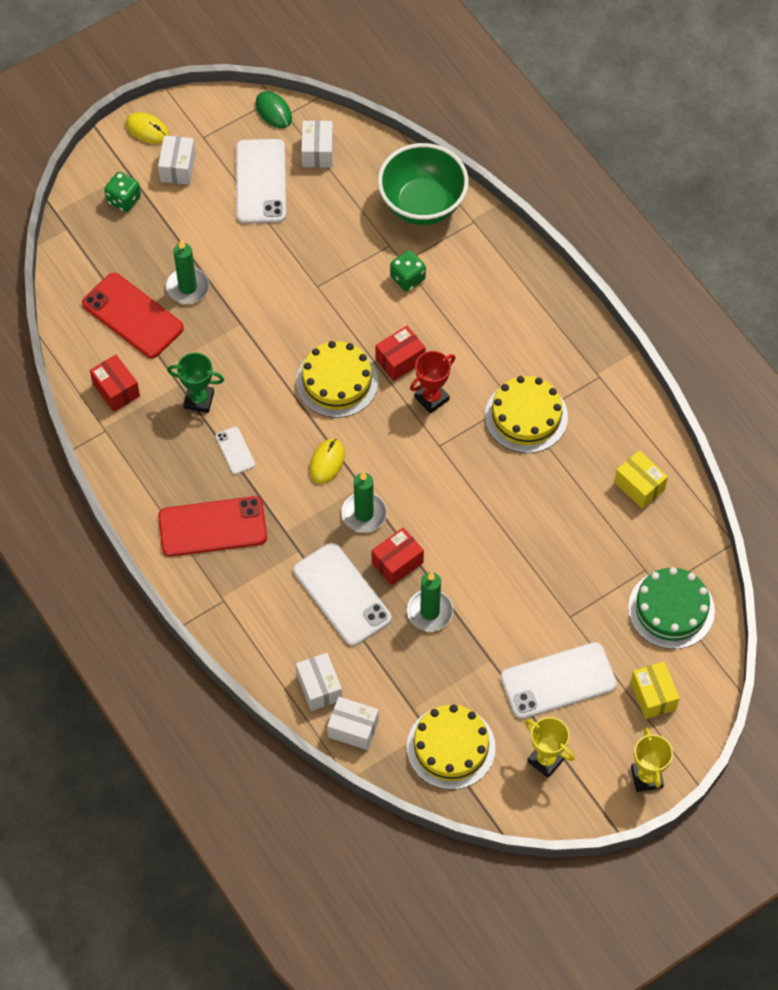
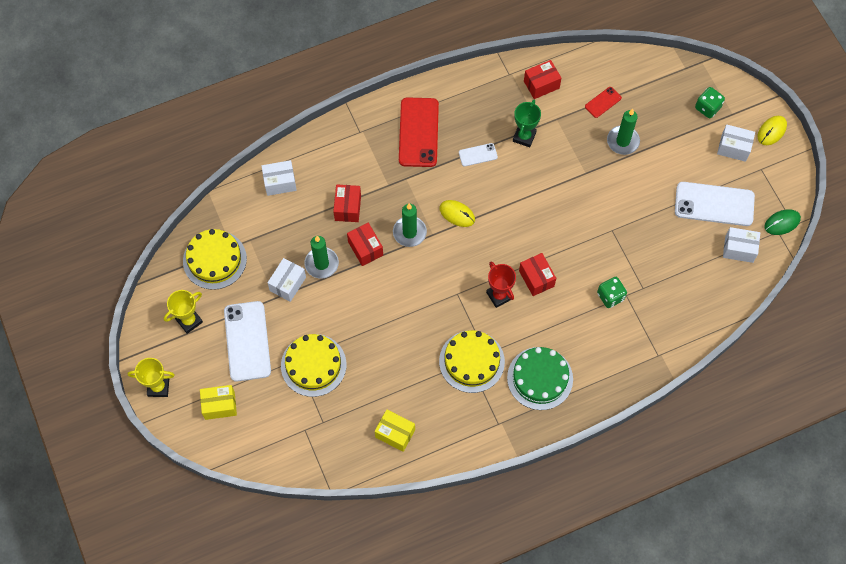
camera: 100 degrees right, 5 degrees up
(133, 316) = (603, 102): red phone -> red phone, size x0.48
(337, 381) = (525, 231): yellow cake -> yellow cake (313, 365)
(342, 594) = (348, 208): white phone -> red box
(353, 729) = (244, 199): white box -> white box (288, 284)
(422, 204) = (679, 319): green bowl -> none
(639, 486) = (395, 433): yellow box -> yellow box turned 60 degrees clockwise
(671, 609) = (286, 434): green cake -> green cake (540, 378)

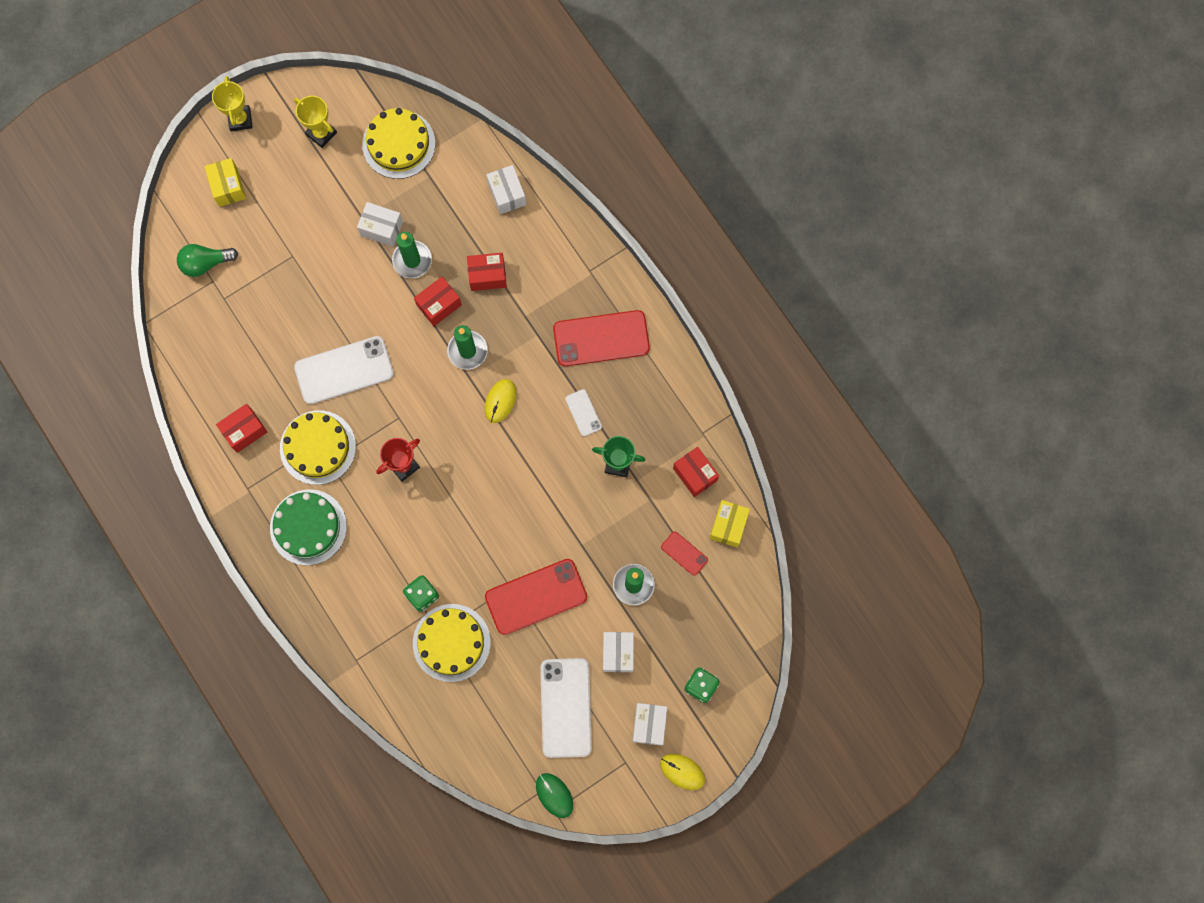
camera: 80 degrees right, 10 degrees up
(247, 341) = (306, 200): white phone -> white phone (344, 370)
(287, 434) = (205, 263): none -> green light bulb
(313, 365) = (288, 275): yellow cake -> yellow cake (451, 642)
(395, 433) = (221, 377): yellow box -> yellow box (728, 526)
(536, 278) = (432, 505): red box -> red box (244, 431)
(623, 212) = (536, 597): none -> red phone
(739, 249) = (509, 744): white box -> white box (618, 653)

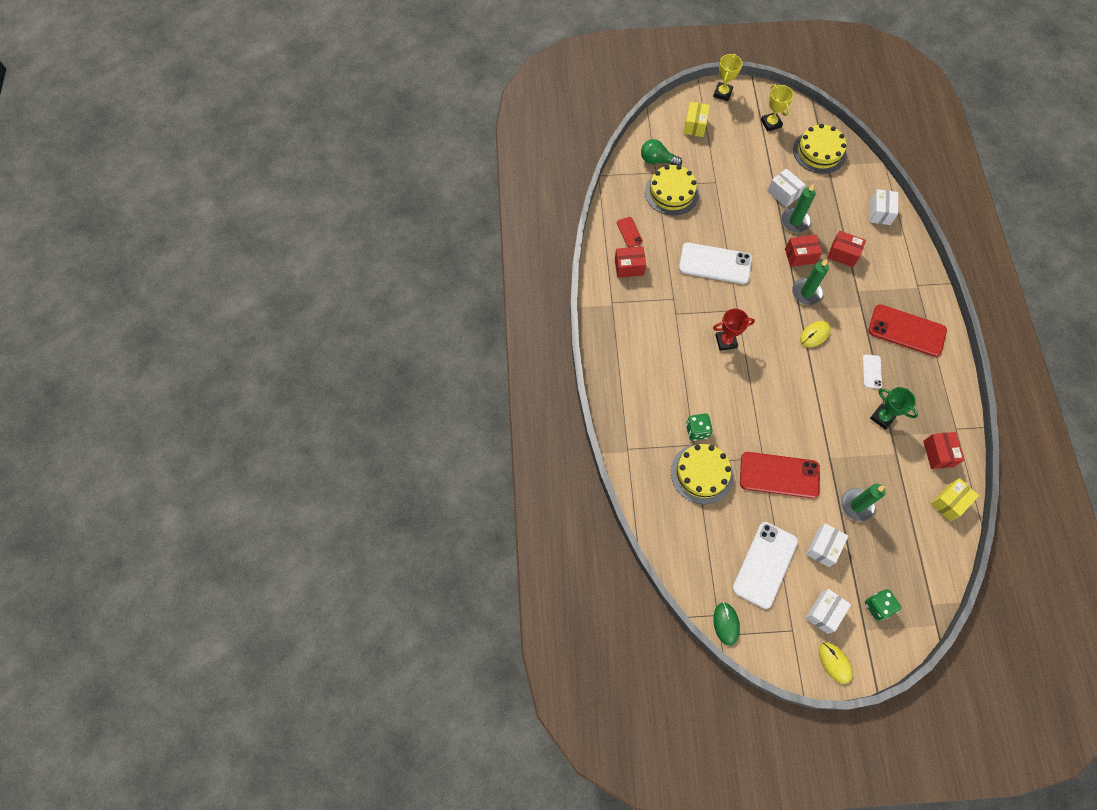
camera: 30 degrees right, 10 degrees down
(308, 527) = (640, 346): green cake -> none
(318, 447) = (672, 301): yellow cake -> yellow cake (671, 192)
(684, 553) = (906, 504): red phone -> red phone (629, 232)

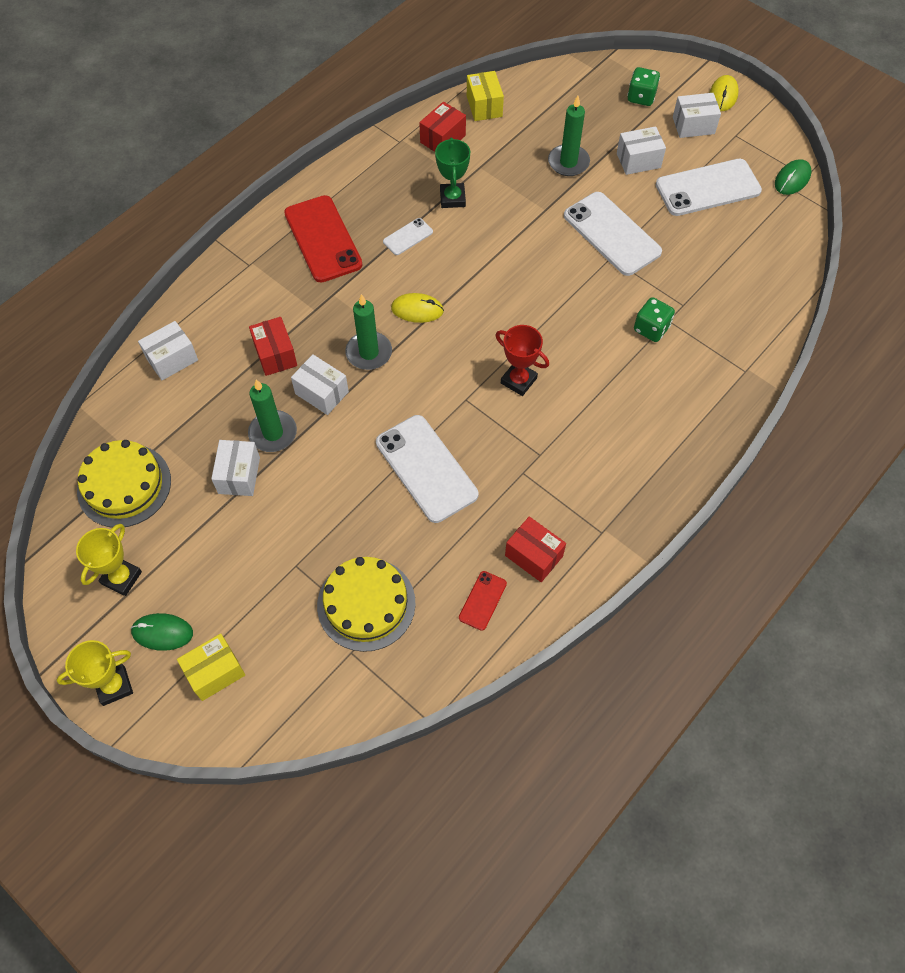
camera: 135 degrees left, 5 degrees down
(657, 160) = (328, 668): green light bulb -> none
(702, 473) = (688, 292): yellow cake -> none
(730, 121) = (162, 632): none -> green mouse
(779, 475) = (612, 234): red phone -> white phone
(800, 256) = (321, 393): red box -> white box
(949, 502) = (484, 106): yellow box -> yellow box turned 75 degrees clockwise

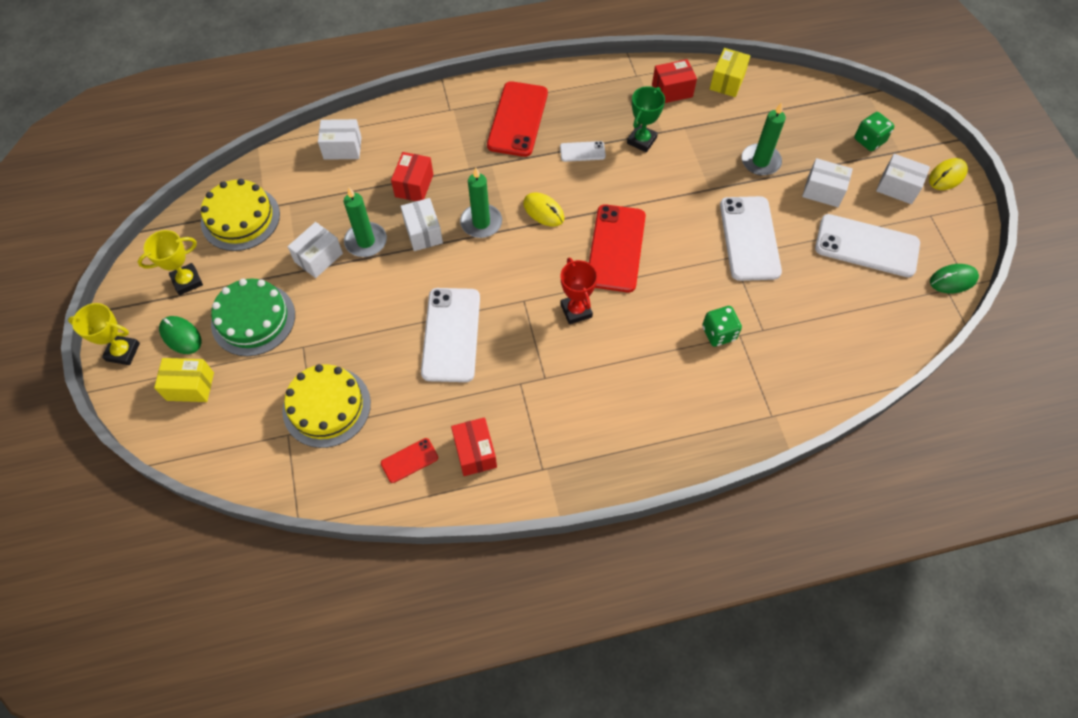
camera: 35 degrees right, 0 degrees up
(223, 571) = (253, 319): none -> green cake
(508, 306) = (616, 248): none -> red phone

